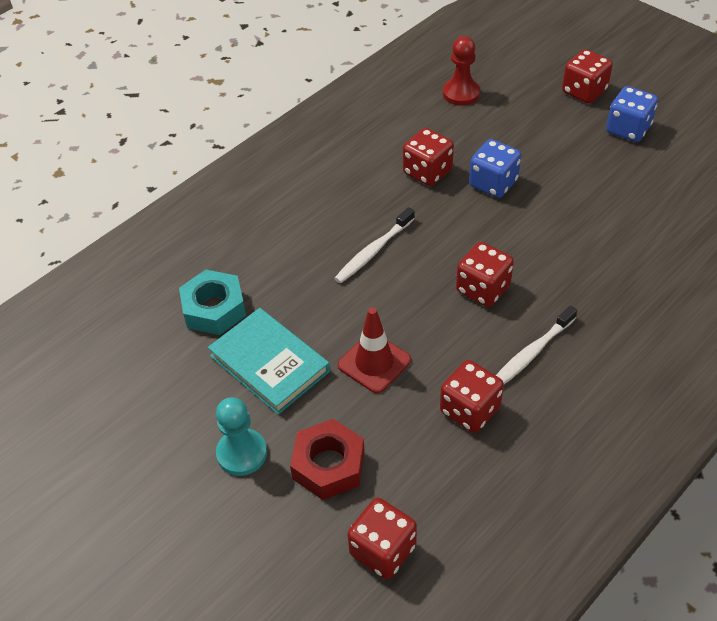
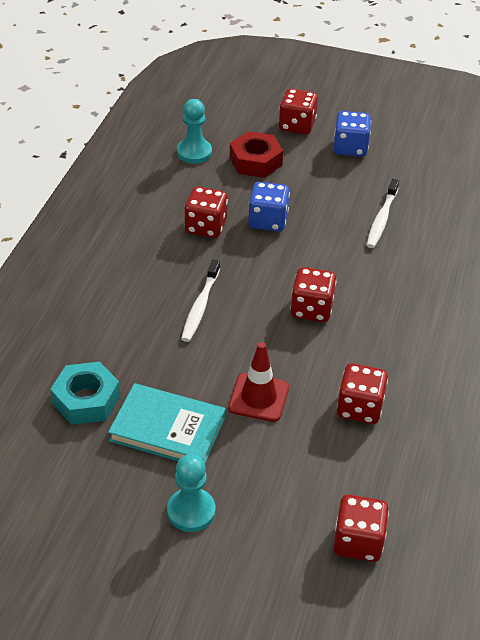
camera: 30 degrees left, 5 degrees down
(328, 465) = (272, 493): red nut -> red nut (255, 161)
(461, 93) = (194, 152): red pawn -> turquoise pawn
(531, 353) = (381, 348): white toothbrush -> white toothbrush (382, 219)

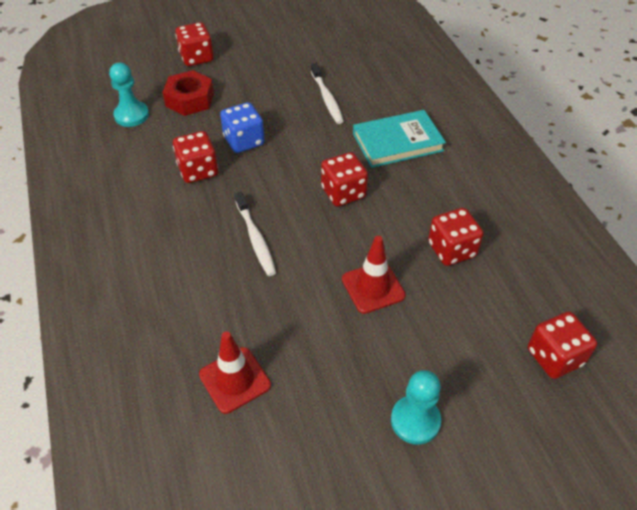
camera: 35 degrees left, 5 degrees up
(86, 400) = (235, 380): turquoise nut -> red traffic cone
(168, 429) = (328, 360): turquoise book -> turquoise book (397, 142)
(350, 148) = (253, 56): blue dice -> none

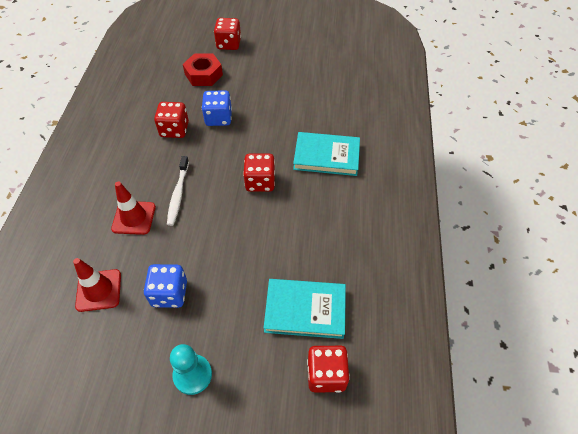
camera: 25 degrees right, 5 degrees up
(131, 115) = (159, 74): turquoise pawn -> none
(325, 348) = (169, 293): none -> blue dice
(327, 98) = (298, 104): white toothbrush -> none
(373, 287) = (232, 262): red traffic cone -> red traffic cone (134, 218)
(451, 250) = (308, 257): red dice -> none
(487, 303) = (305, 310): none -> turquoise book

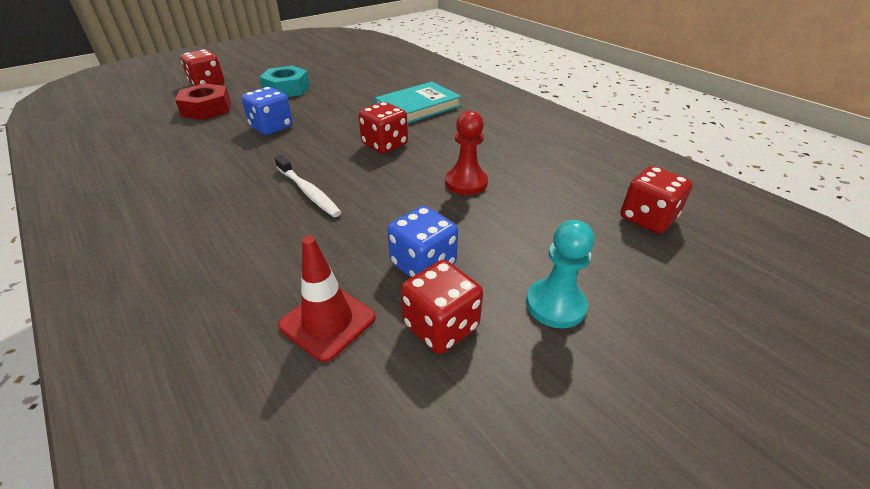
camera: 45 degrees left, 15 degrees down
(134, 218) = (278, 236): red traffic cone -> none
(174, 130) = (228, 153): red dice -> red dice (441, 326)
(263, 253) = (466, 183): none -> red pawn
(267, 79) = (287, 89): none -> turquoise nut
(305, 310) = (561, 193): turquoise book -> none

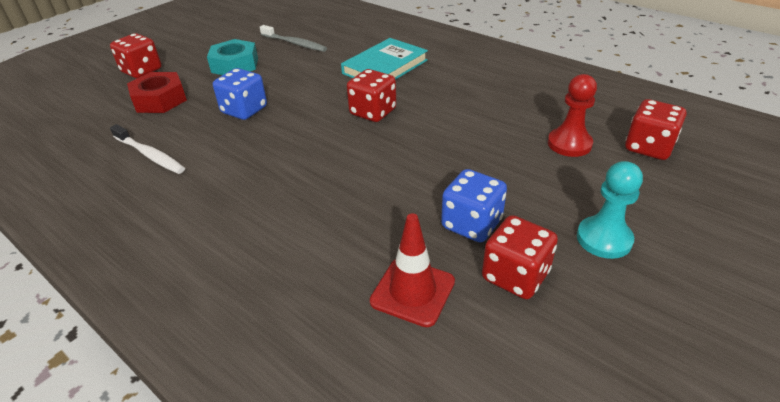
camera: 10 degrees left, 0 degrees up
(308, 192) = (323, 173): white toothbrush -> white toothbrush (150, 155)
(348, 78) = (294, 43): none -> grey toothbrush
(466, 183) = (472, 139): red pawn -> red pawn (569, 144)

